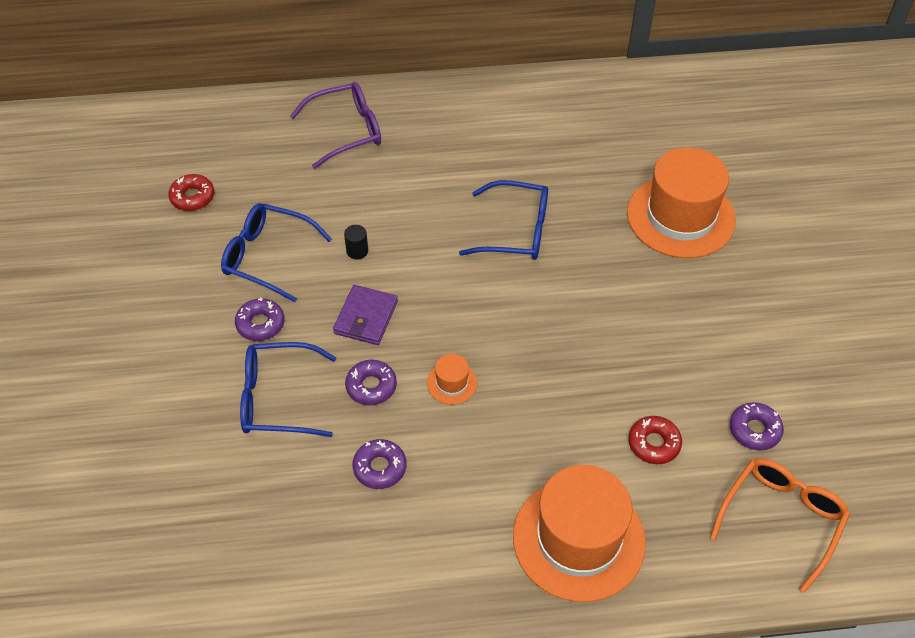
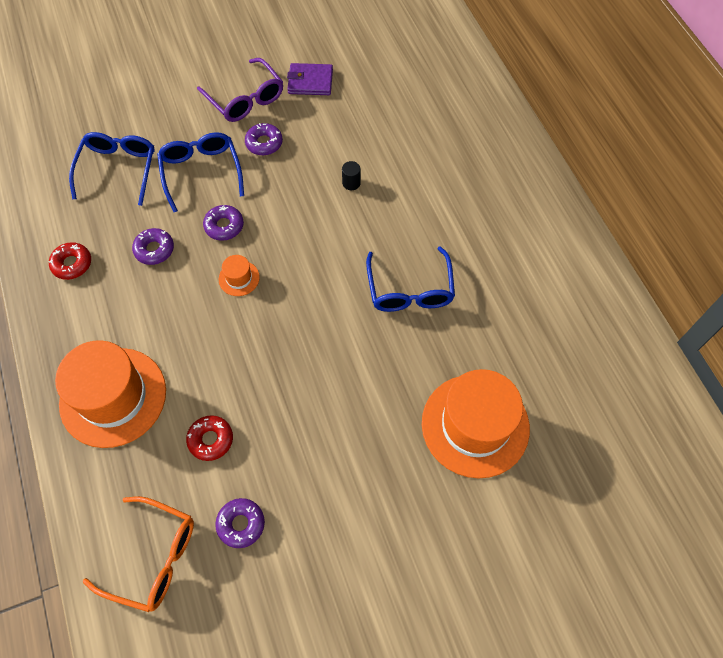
camera: 75 degrees right, 10 degrees up
(192, 197) = (370, 68): red donut -> red donut (72, 264)
(267, 256) = (328, 129): blue glasses -> blue glasses (118, 169)
(347, 131) = (478, 142): purple glasses -> purple glasses (245, 99)
(366, 317) = (287, 206): purple wallet -> purple wallet (310, 81)

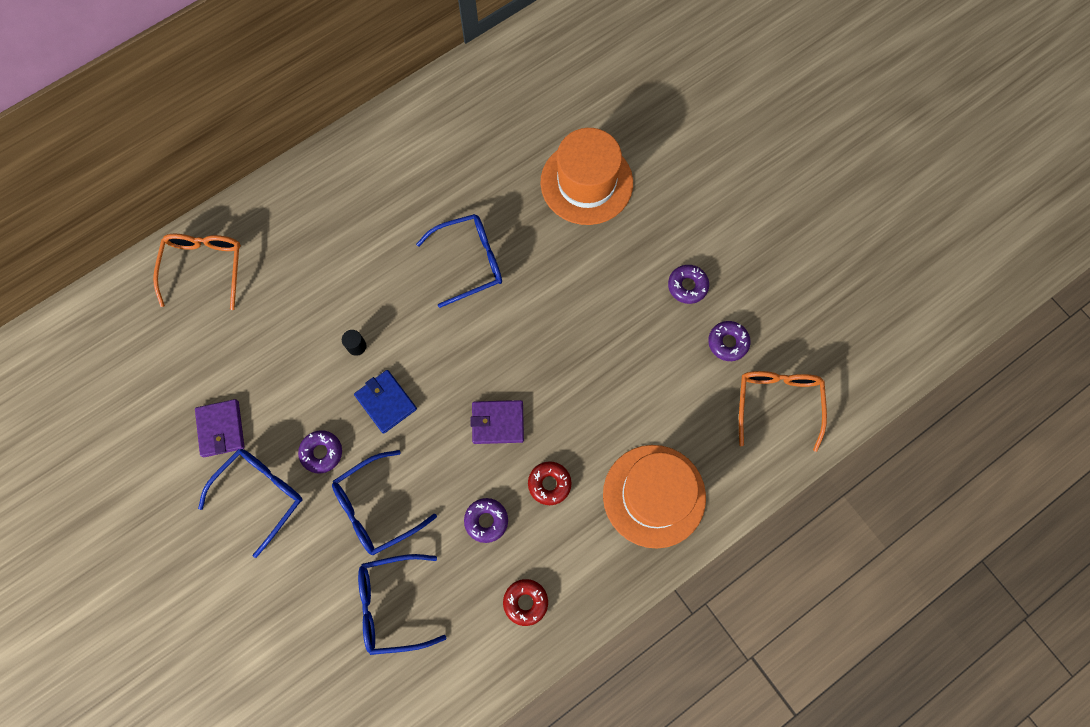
camera: 105 degrees left, 10 degrees up
(211, 440) = (666, 392): red donut -> red donut (549, 484)
(224, 226) = (440, 458): purple donut -> purple donut (687, 286)
(239, 278) = (498, 422): orange hat -> purple wallet
(245, 99) = (261, 494): purple glasses -> blue glasses
(291, 195) = (386, 402): none -> blue wallet
(459, 88) = (204, 267): none -> orange glasses

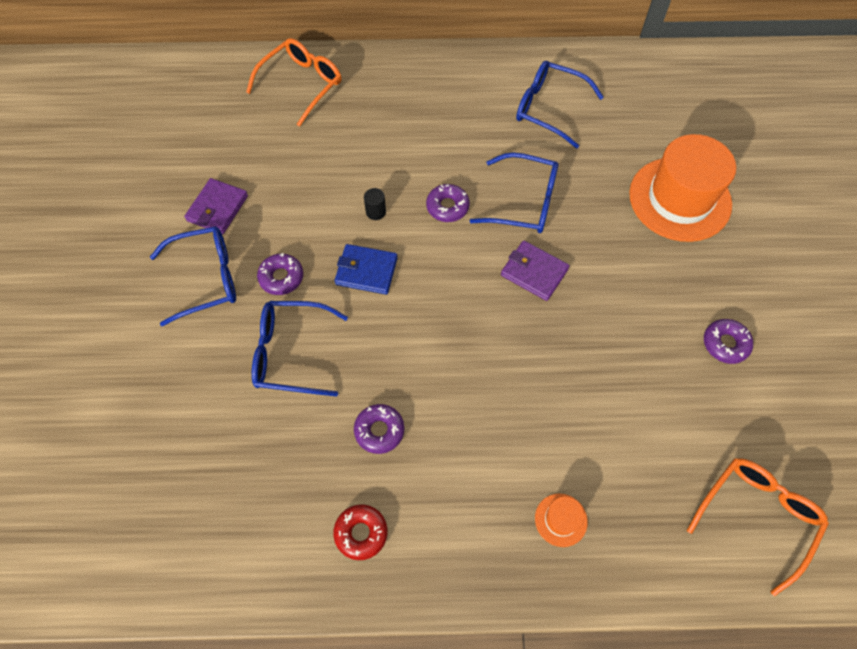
camera: 35 degrees right, 10 degrees down
(386, 402) = (366, 271): blue wallet -> blue wallet turned 75 degrees counterclockwise
(392, 605) = (240, 447): blue glasses -> blue glasses (549, 108)
(498, 422) = (453, 350): purple wallet -> purple wallet (534, 272)
(549, 484) = (463, 437): red donut -> none
(654, 496) = (561, 520): orange hat -> orange hat, size x0.42
(728, 342) = (736, 422): purple donut -> purple donut (447, 207)

